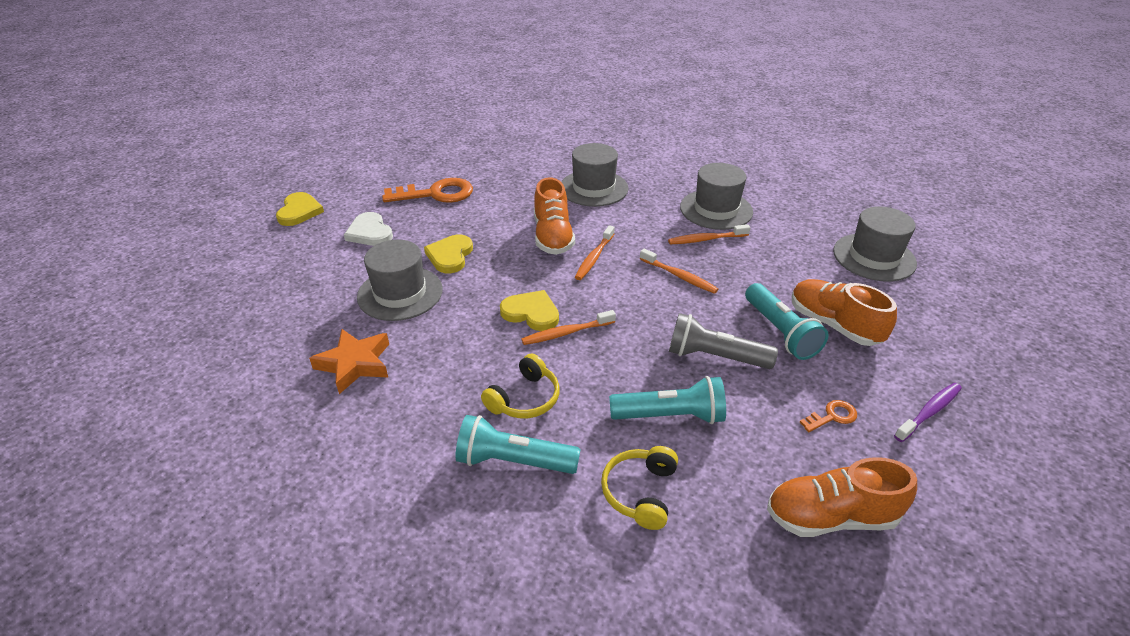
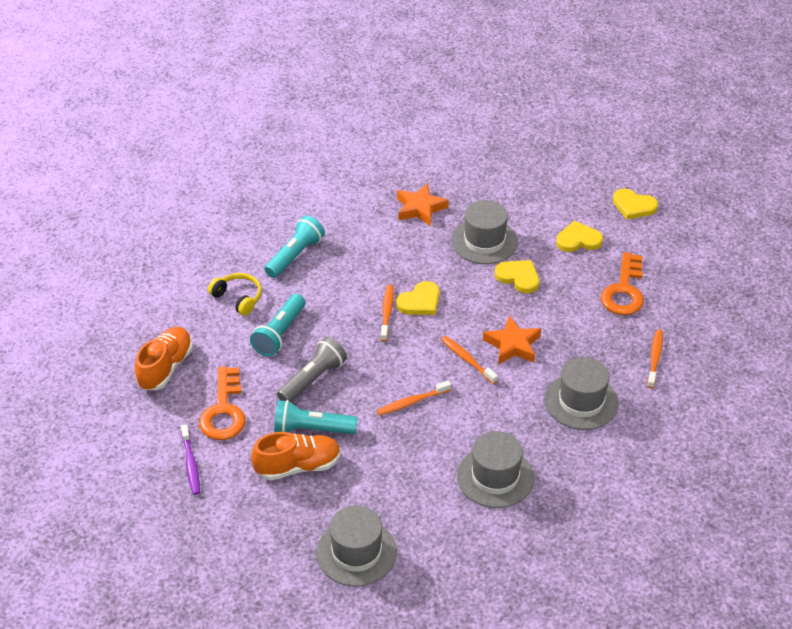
camera: 115 degrees right, 5 degrees up
(370, 232) = (578, 240): white heart -> yellow heart
(524, 398) = (339, 274): yellow headphones -> none
(553, 236) = (512, 345): orange shoe -> orange star
(706, 239) = (451, 445): orange toothbrush -> orange toothbrush (654, 358)
(832, 416) = (224, 411): orange key -> orange key, size x2.09

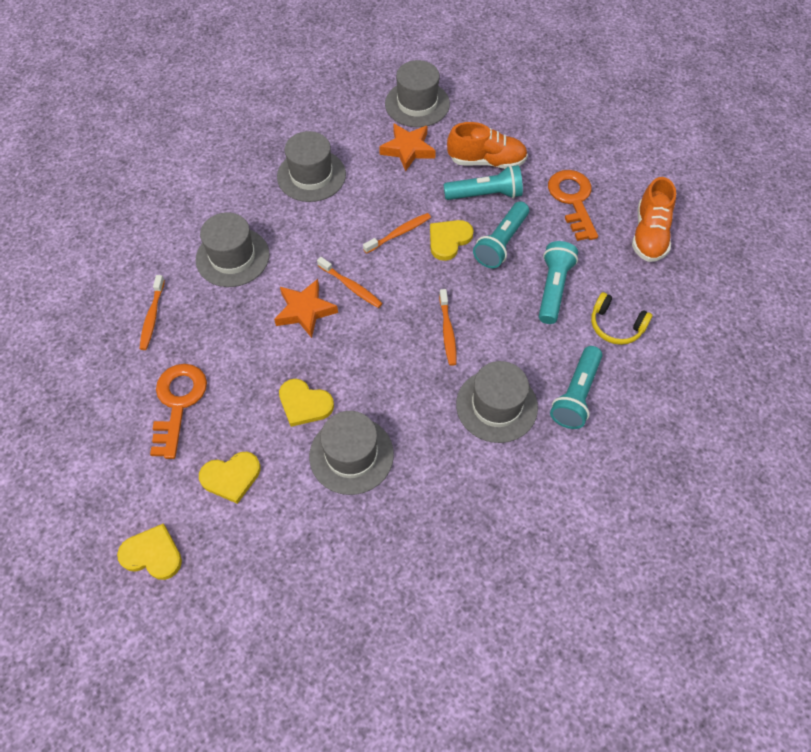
camera: 170 degrees right, 15 degrees up
(191, 464) = (579, 151): purple toothbrush -> none
(298, 466) = (486, 161): orange shoe -> orange shoe turned 150 degrees counterclockwise
(313, 379) = (501, 243): grey flashlight -> turquoise flashlight
(362, 257) = (496, 406): none -> grey hat
(420, 208) = (443, 500): orange star -> orange star (408, 149)
(420, 301) = (414, 351): yellow heart -> yellow heart (449, 240)

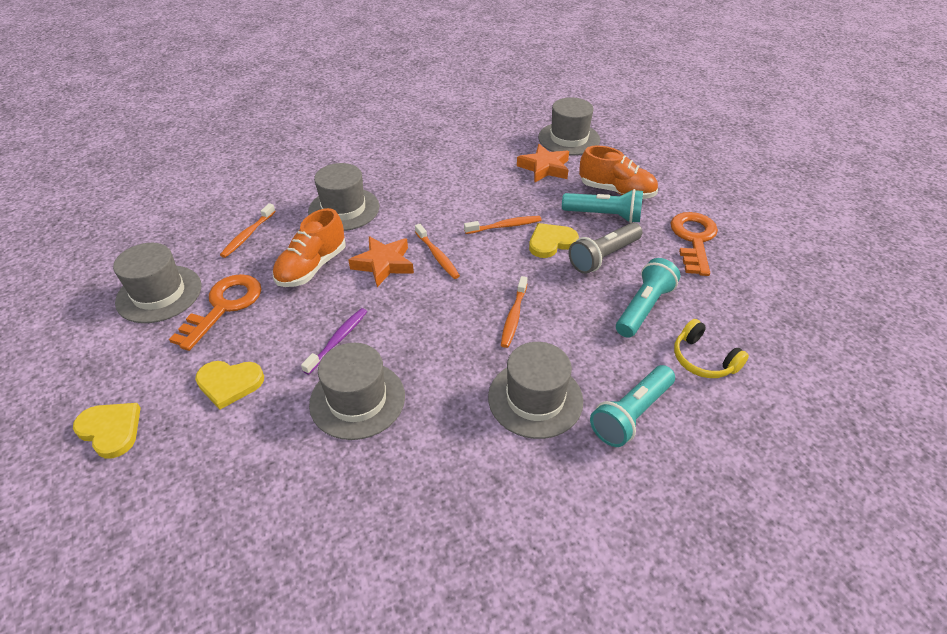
camera: 20 degrees right, 15 degrees down
(304, 404) = (338, 340): yellow heart -> purple toothbrush
(311, 175) = (447, 168): grey hat -> grey hat (159, 294)
(501, 243) = (603, 257): turquoise flashlight -> grey flashlight
(649, 235) = (770, 287): orange shoe -> orange shoe (312, 267)

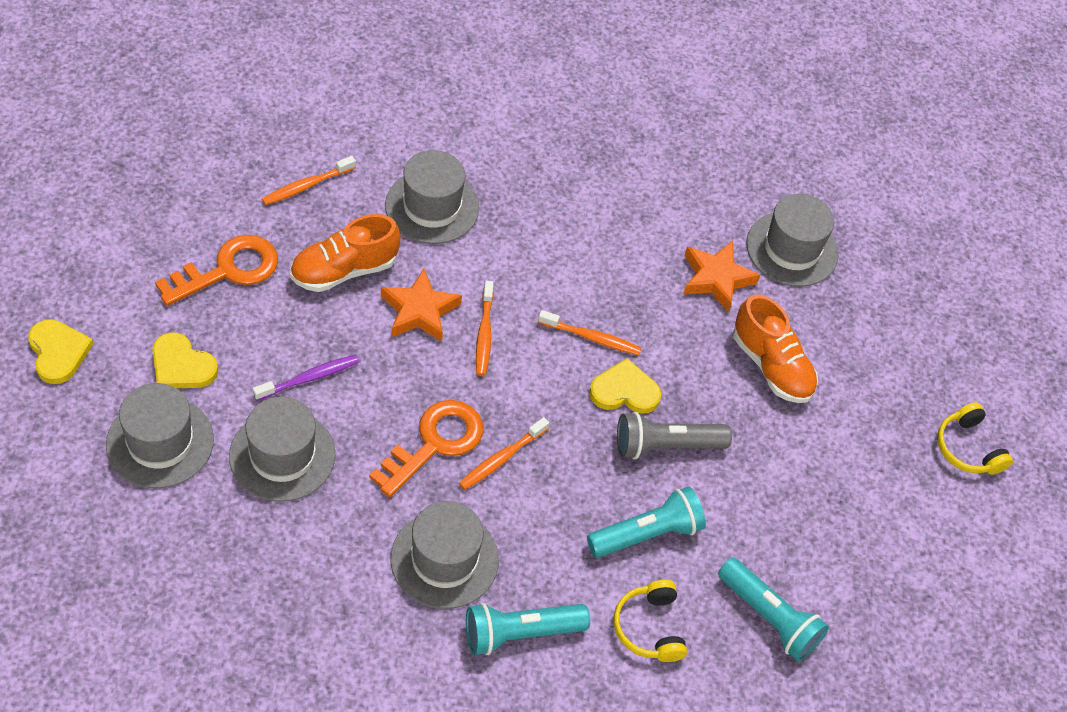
camera: 25 degrees right, 10 degrees up
(159, 294) = (176, 216): grey hat -> grey hat (160, 442)
(604, 216) = (721, 392): turquoise flashlight -> turquoise flashlight (769, 618)
(693, 239) = (794, 487): orange key -> orange key (435, 443)
(751, 178) = (968, 448): none -> yellow headphones

